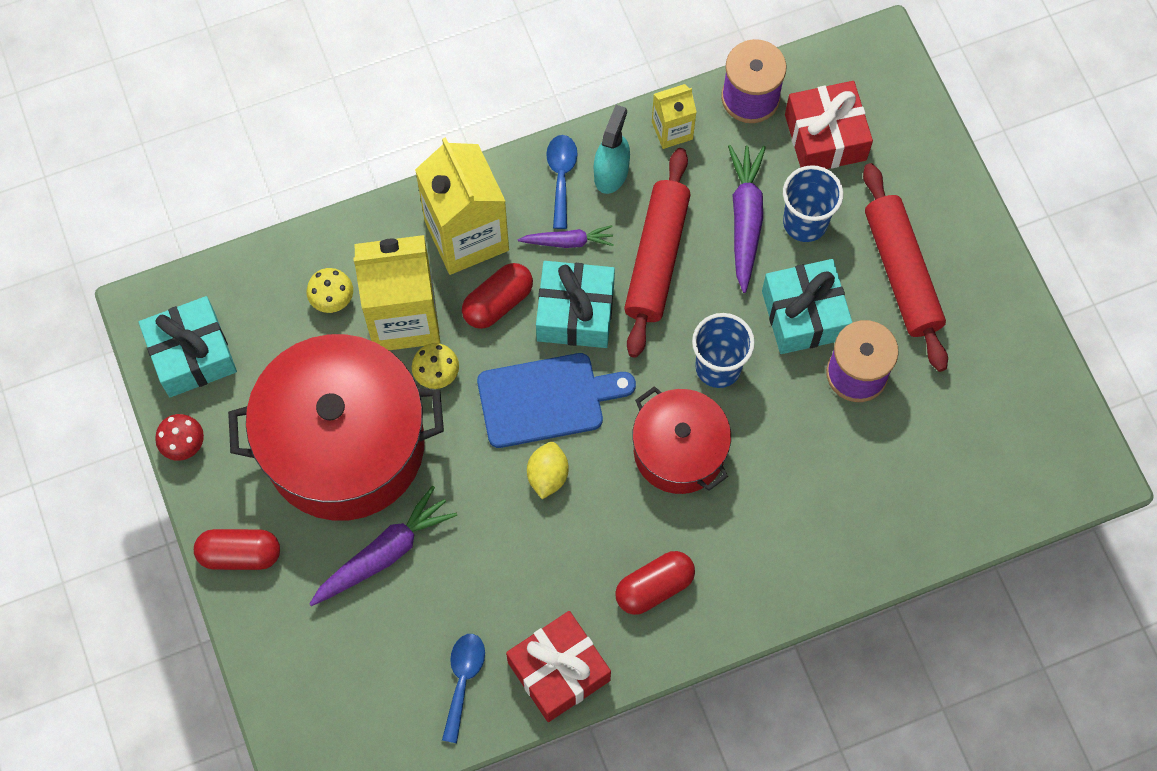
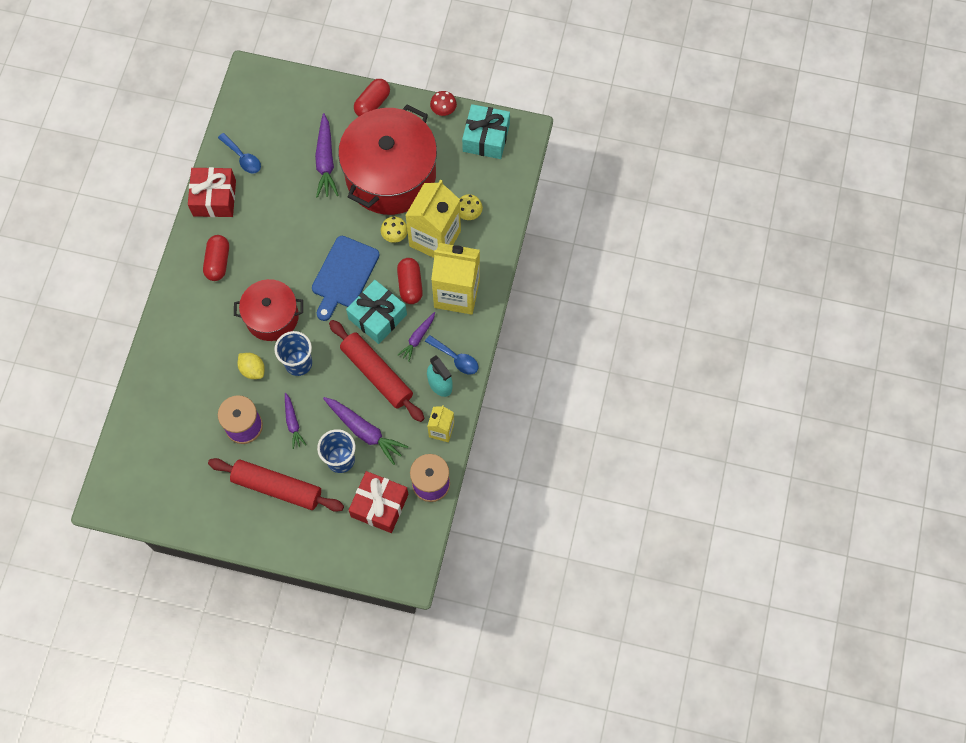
camera: 125 degrees right, 0 degrees up
(547, 475) = (306, 251): yellow lemon -> yellow lemon (252, 369)
(804, 315) = (293, 423): turquoise gift -> purple carrot

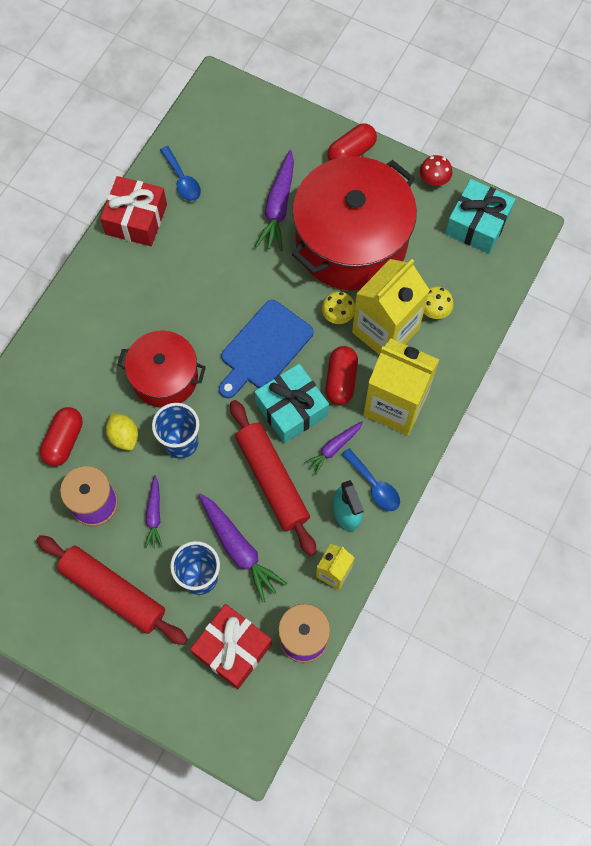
camera: 15 degrees right, 0 degrees up
(218, 262) = (119, 296): red capsule -> red capsule (64, 441)

